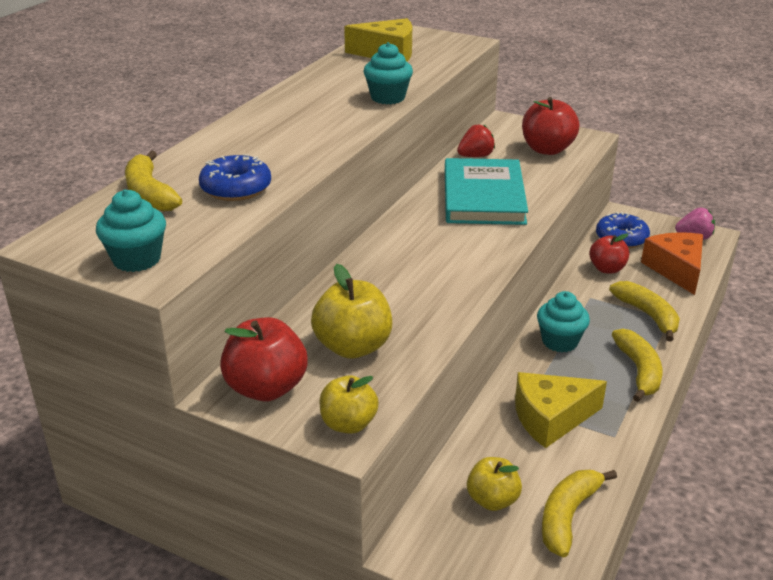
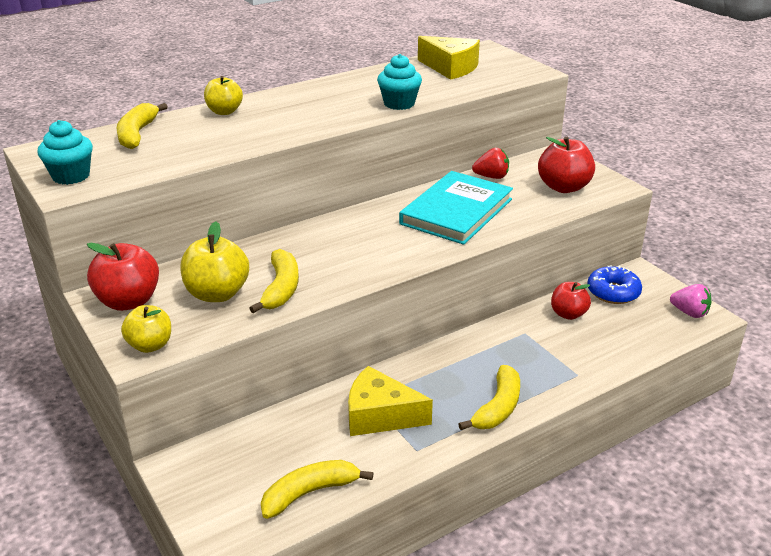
camera: 30 degrees right, 0 degrees up
(236, 188) = (195, 145): blue donut -> none
(492, 500) = (267, 456): yellow apple -> yellow apple (224, 111)
(560, 341) = (456, 359): turquoise cupcake -> none
(647, 315) = (560, 365): yellow banana -> yellow banana (281, 288)
(676, 270) = (635, 336): orange cheese -> none

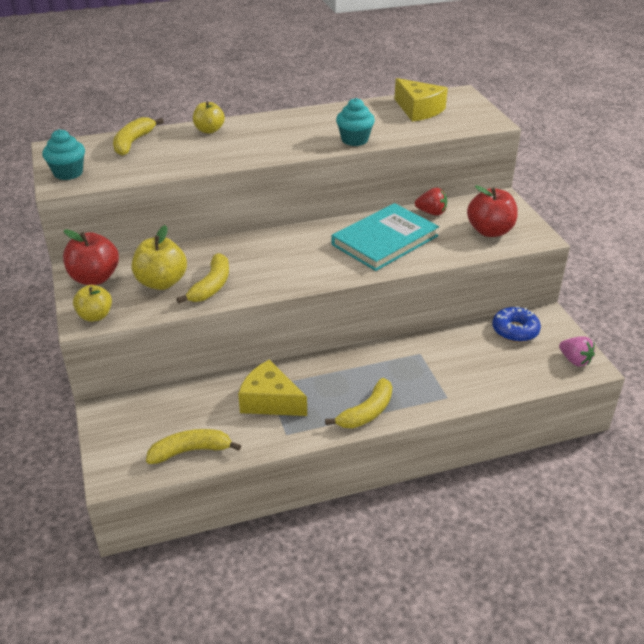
camera: 15 degrees right, 5 degrees up
(568, 314) = (465, 343): red apple -> none

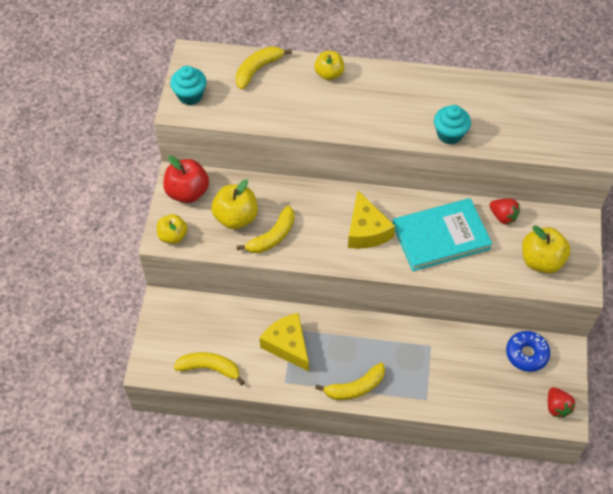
camera: 25 degrees right, 20 degrees up
(418, 110) = (536, 108): yellow cheese -> yellow cheese (366, 230)
(490, 231) = (541, 261): red apple -> yellow apple
(574, 360) = (557, 407): pink strawberry -> red strawberry

